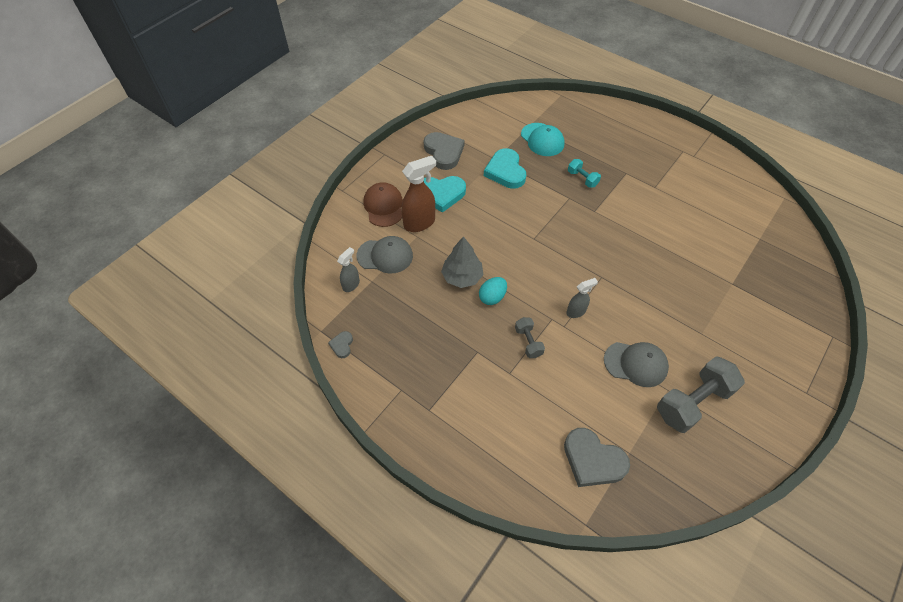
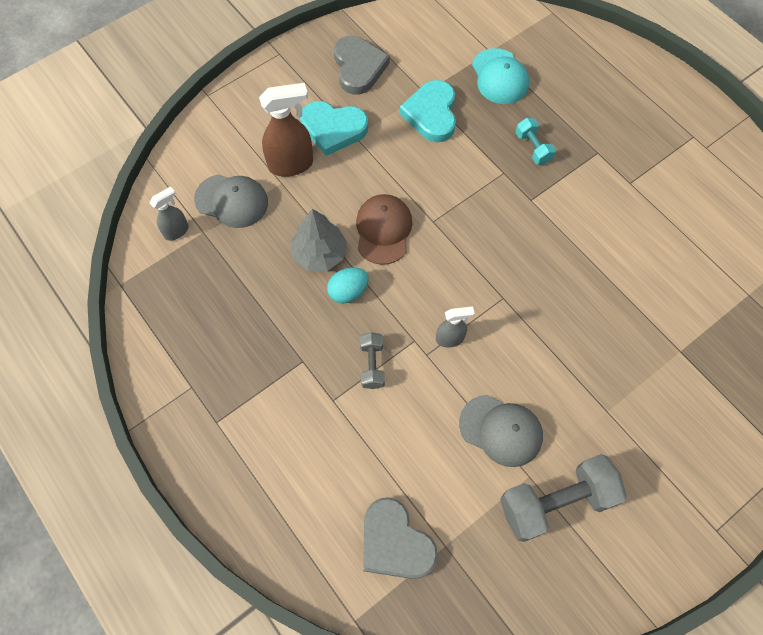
camera: 15 degrees right, 10 degrees up
(342, 345) = (139, 310): grey heart -> none
(384, 206) = (253, 130): brown cap -> brown cap (383, 230)

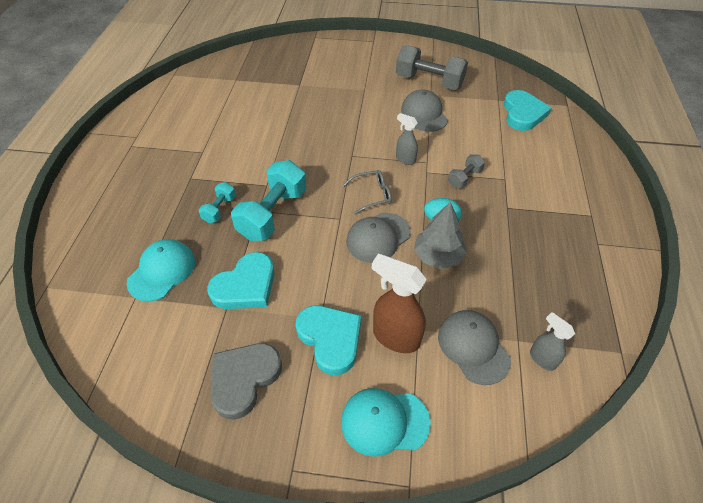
camera: 135 degrees left, 15 degrees down
(176, 231) = (542, 359): grey spray bottle -> grey spray bottle turned 45 degrees clockwise
(250, 112) = (384, 422): none -> turquoise cap
(383, 230) = (378, 237): brown cap -> grey cap
(395, 542) = (523, 114): grey heart -> turquoise heart
(434, 268) = (372, 195): none -> grey glasses
(488, 179) = (273, 214): none -> turquoise dumbbell

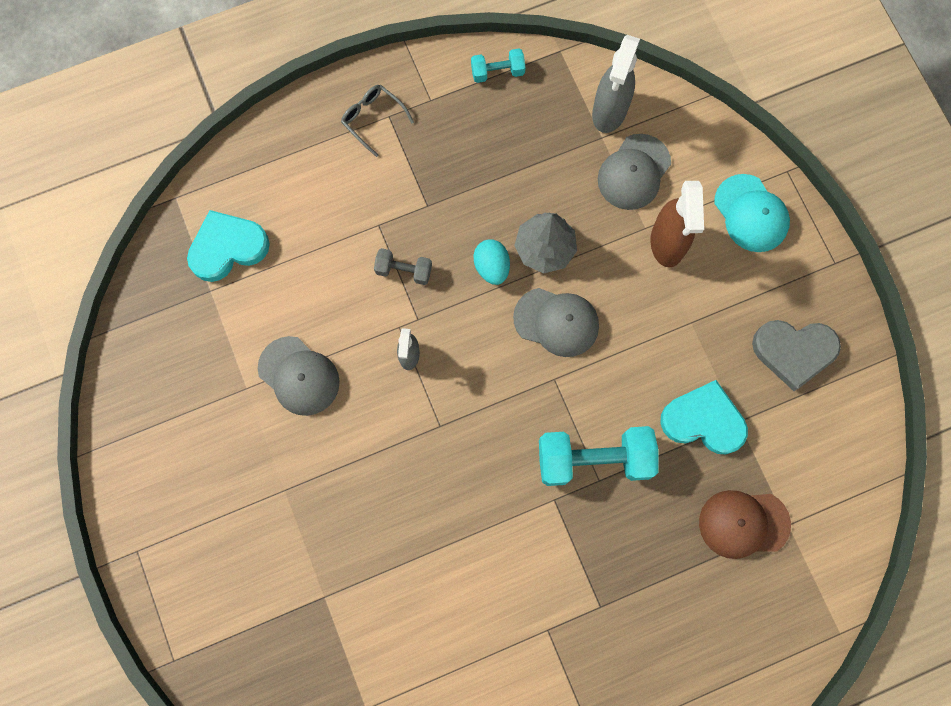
camera: 120 degrees left, 25 degrees up
(162, 271) = (743, 523): turquoise cap -> brown cap
(219, 209) = (625, 528): turquoise dumbbell -> turquoise dumbbell (497, 72)
(330, 339) = (706, 300): turquoise heart -> none
(372, 195) = (495, 363): grey glasses -> grey glasses (373, 119)
(424, 114) = (299, 376): grey cap -> grey cap turned 90 degrees counterclockwise
(429, 82) = (214, 405): grey dumbbell -> none
(542, 359) = (609, 112): grey spray bottle -> grey spray bottle, size x1.75

